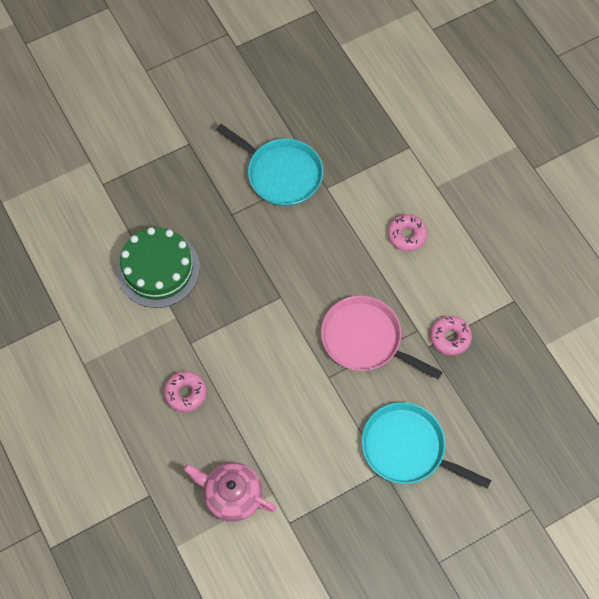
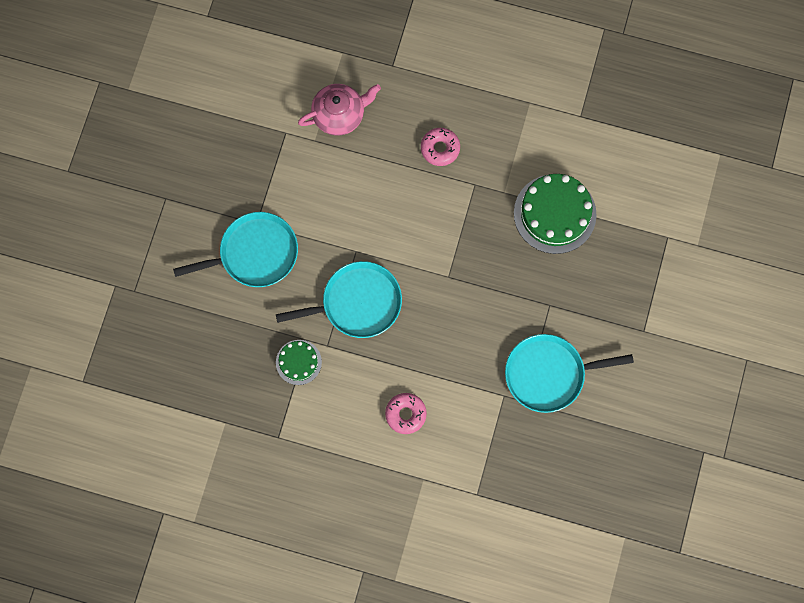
camera: 135 degrees right, 10 degrees up
(365, 339) = (357, 303): pink pan -> turquoise pan
(450, 338) = (298, 362): pink donut -> green cake

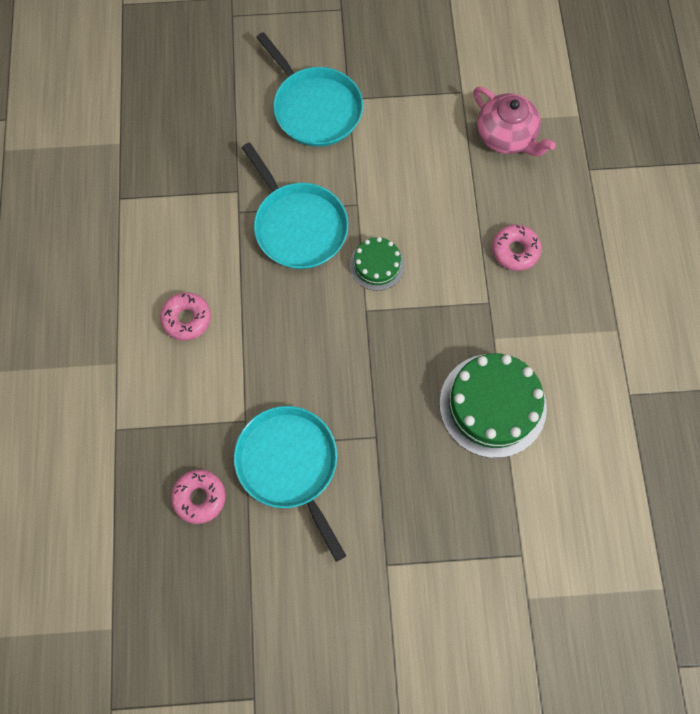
camera: 70 degrees right, 5 degrees down
(298, 362) = (209, 190): green cake -> green cake (377, 265)
(551, 447) = (199, 497): none -> pink donut

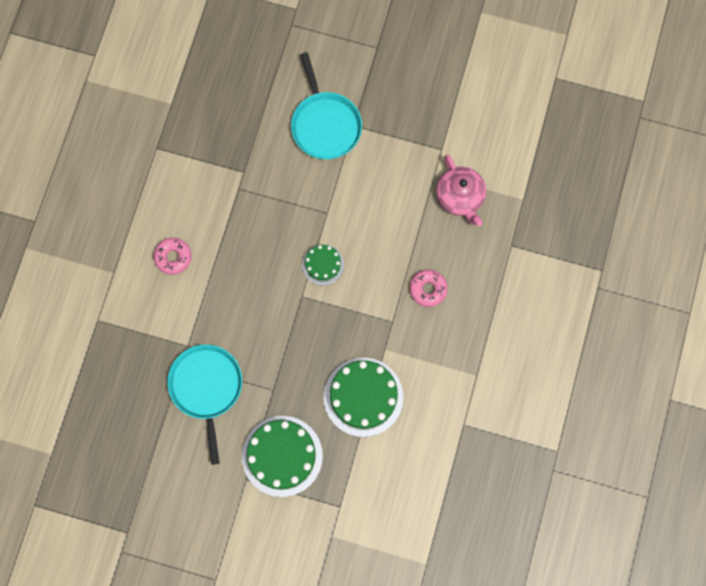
camera: 20 degrees right, 5 degrees up
(199, 497) = (138, 388): pink donut -> none
(298, 225) = (277, 214): turquoise pan -> none
(421, 517) = (282, 456): none -> green cake

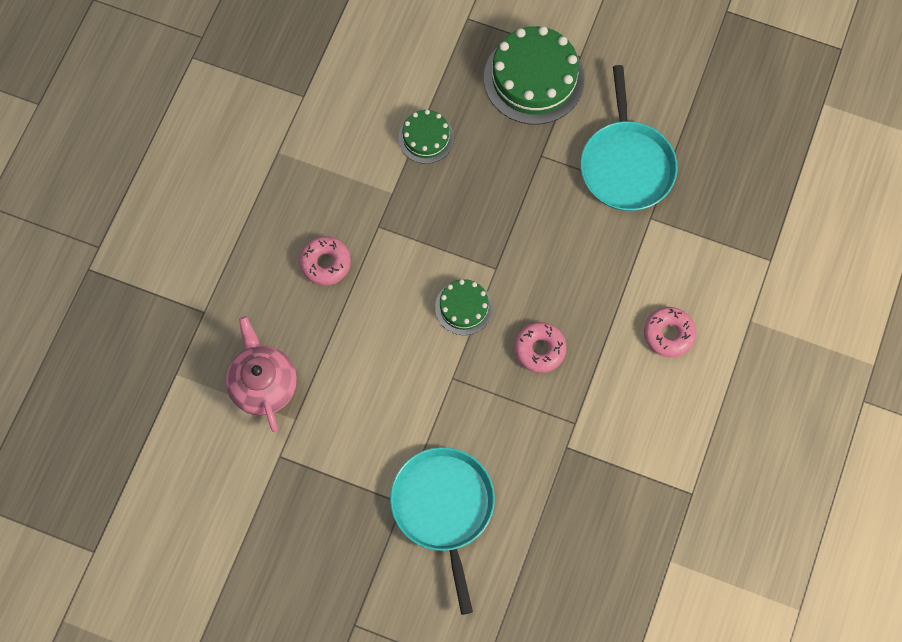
camera: 175 degrees left, 5 degrees down
(266, 238) = (539, 349): none -> pink donut
(363, 397) = (426, 138): green cake -> green cake, size x0.54

